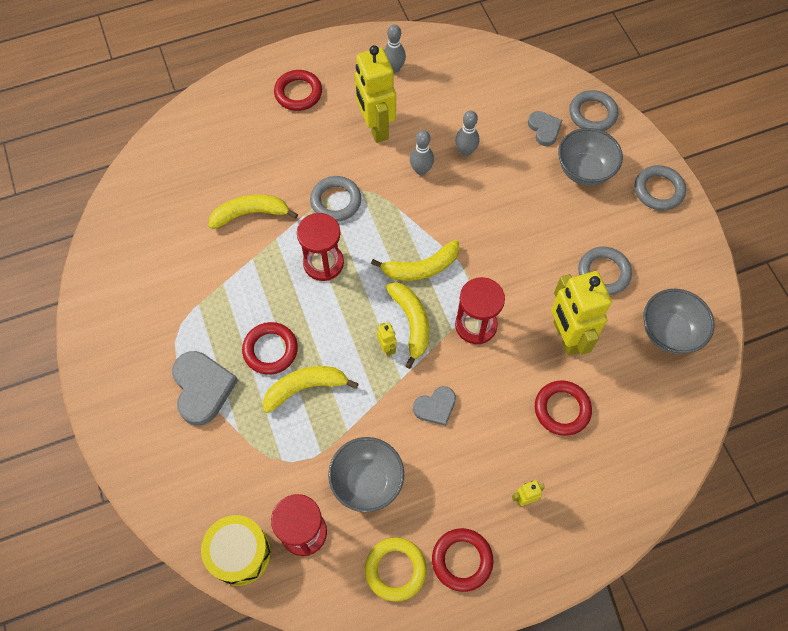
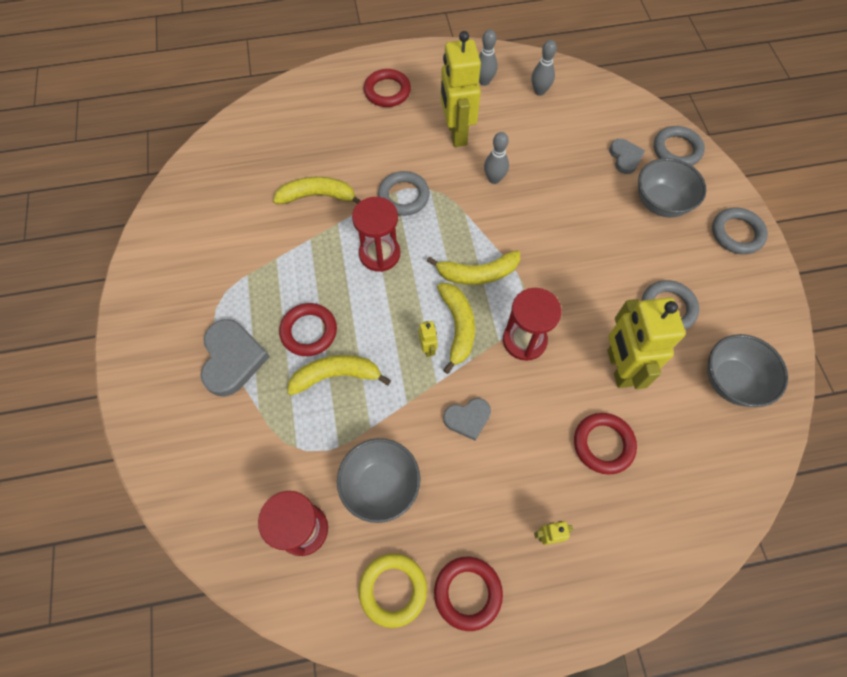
camera: 10 degrees right, 0 degrees up
(240, 553) = (231, 540): yellow drum -> none
(465, 151) = (542, 167): grey bowling pin -> grey bowling pin (539, 91)

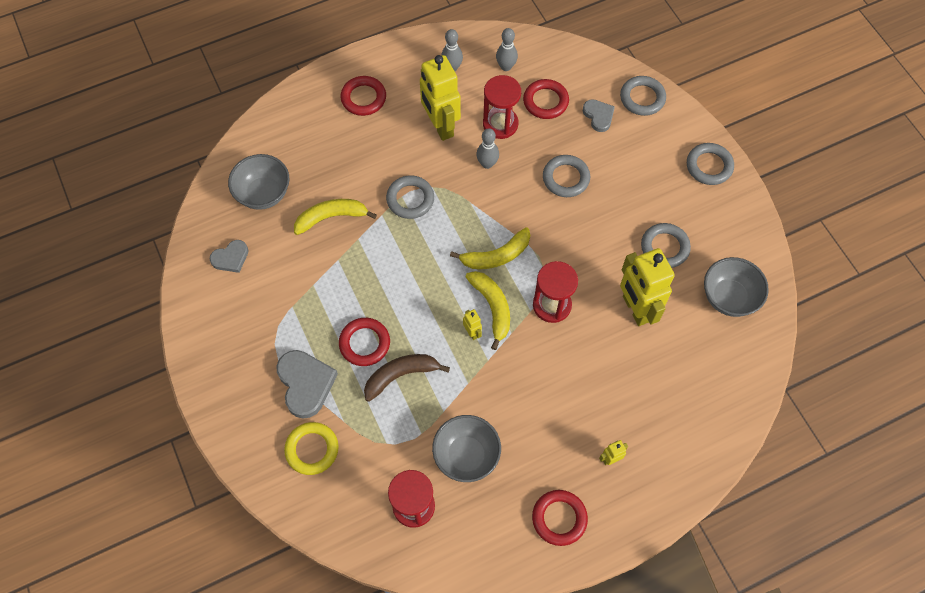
camera: 15 degrees left, 0 degrees up
(336, 375) = (400, 375): yellow banana -> brown banana
(379, 254) = (405, 258): red hourglass -> red hourglass (500, 124)
(393, 589) = (500, 532): yellow ring -> yellow ring (312, 449)
(467, 418) = (522, 383): grey heart -> grey heart (231, 258)
(574, 211) = (566, 178): none -> grey ring
(603, 444) = (637, 375): red ring -> red ring (545, 101)
(661, 203) = (639, 152): grey bowl -> grey bowl (264, 194)

